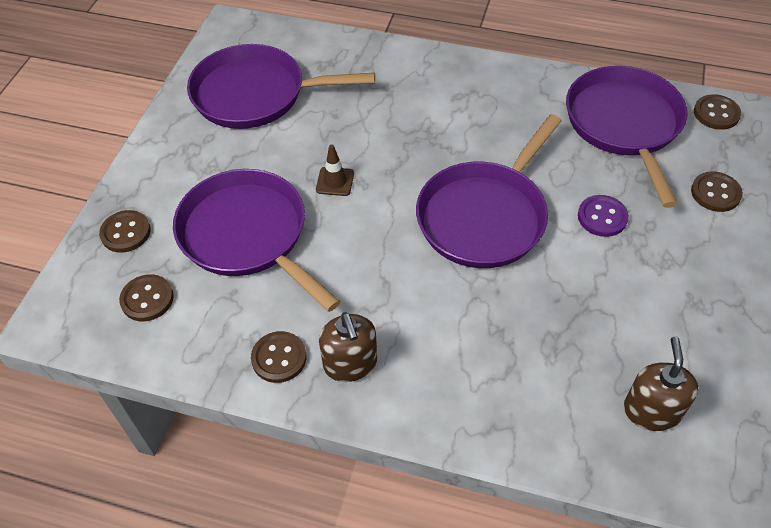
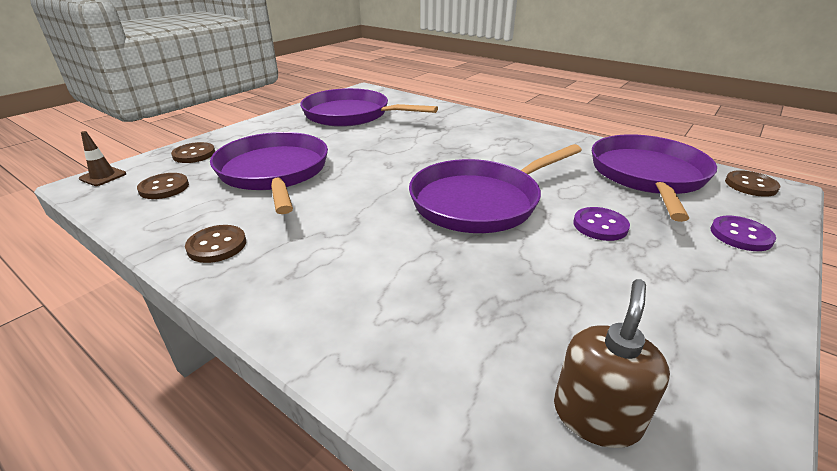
camera: 20 degrees right, 20 degrees down
(335, 181) = (367, 160): brown traffic cone -> brown traffic cone (103, 176)
(350, 363) = (273, 266): brown soap dispenser -> none
(715, 193) = (740, 235): brown button -> purple button

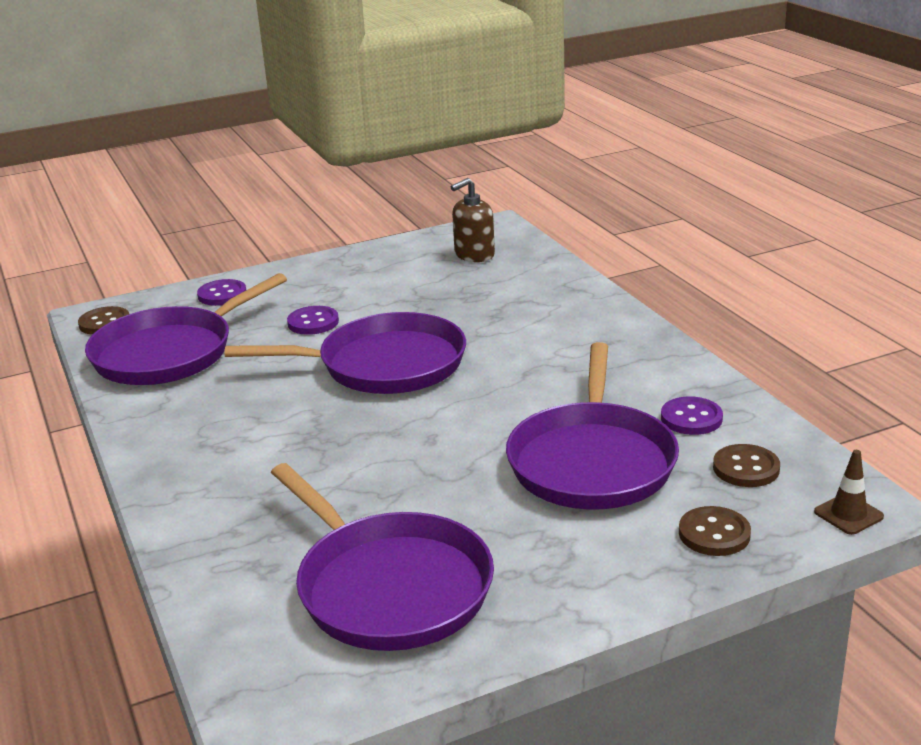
camera: 150 degrees left, 5 degrees down
(201, 213) = (691, 418): none -> purple button
(217, 245) = (671, 378): brown button -> none

